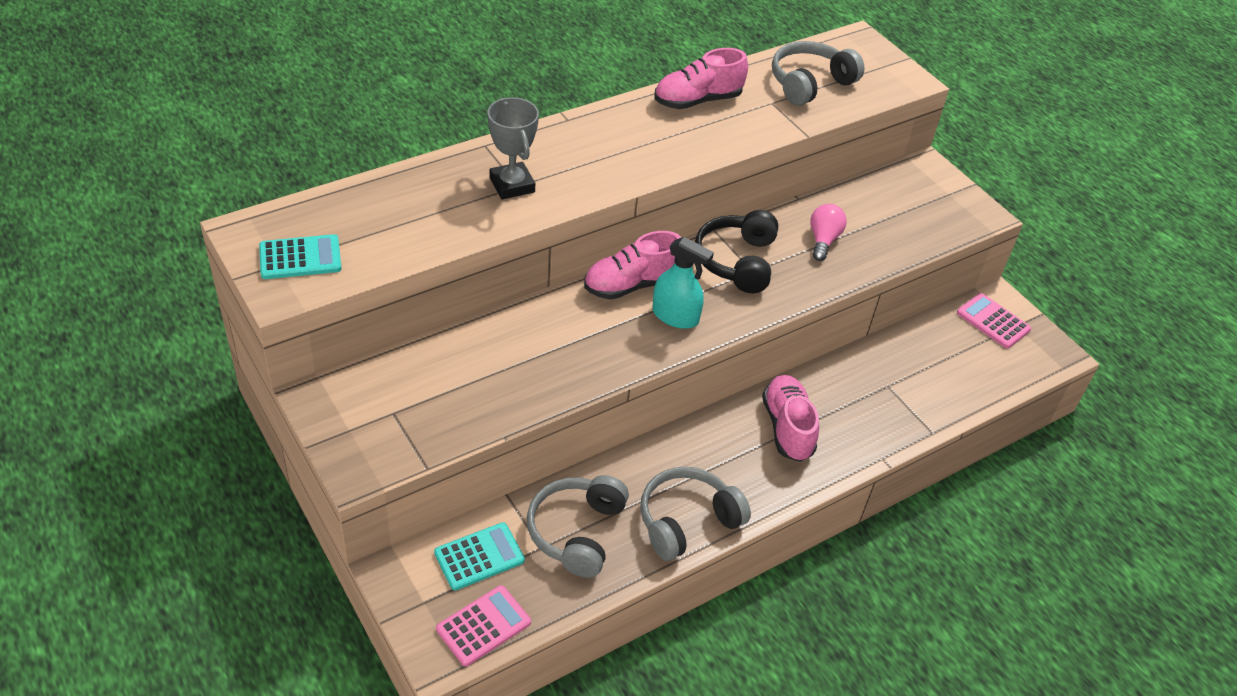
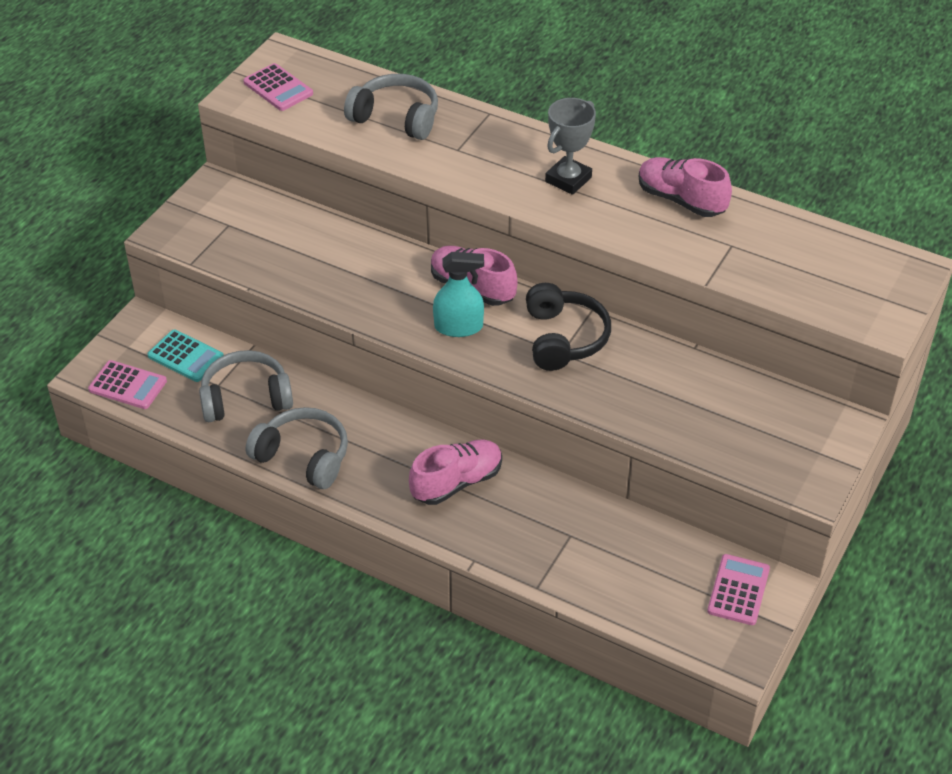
camera: 65 degrees right, 0 degrees up
(300, 258) = (278, 88): turquoise calculator -> pink calculator
(512, 185) = (454, 146): grey trophy -> grey trophy (568, 179)
(675, 316) = (458, 327): turquoise spray bottle -> turquoise spray bottle turned 90 degrees counterclockwise
(737, 261) = (564, 338): black headphones -> black headphones turned 105 degrees clockwise
(810, 83) = (792, 259): grey headphones -> grey headphones (396, 118)
(823, 240) = (650, 384): pink light bulb -> none

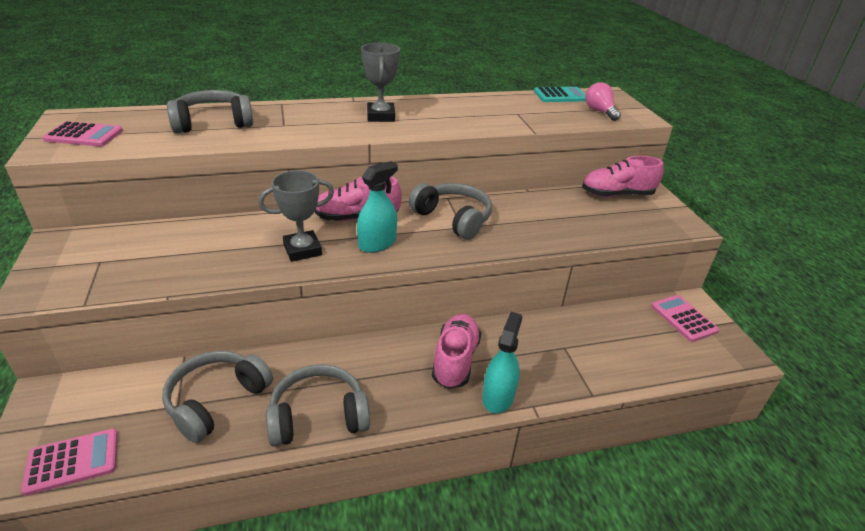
camera: 45 degrees left, 10 degrees down
(185, 356) = (121, 400): turquoise calculator -> turquoise calculator (560, 95)
(388, 298) = (302, 250): none -> grey trophy
(455, 534) = (498, 396): none -> turquoise spray bottle
(564, 338) = (453, 218): black headphones -> grey headphones
(681, 200) = (459, 105): pink shoe -> pink shoe (617, 195)
(843, 290) = (600, 111): none -> pink light bulb

